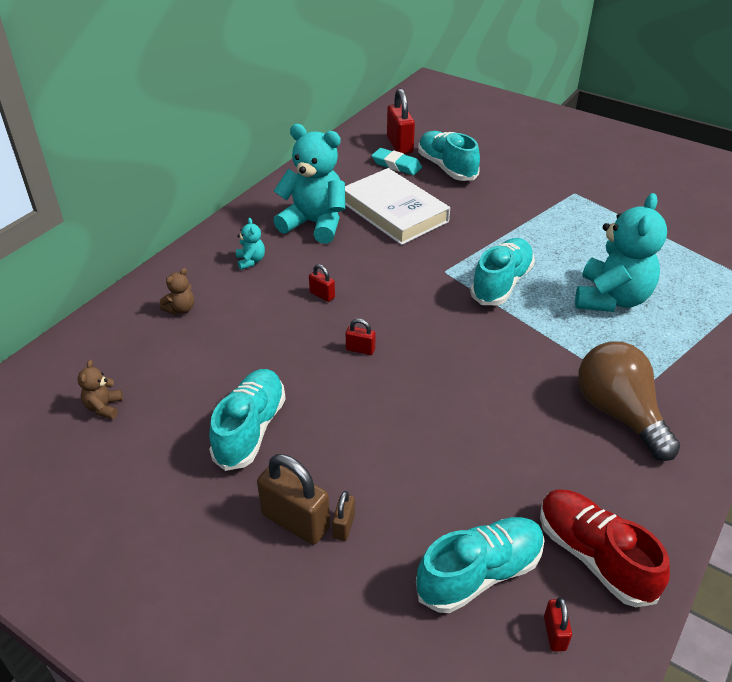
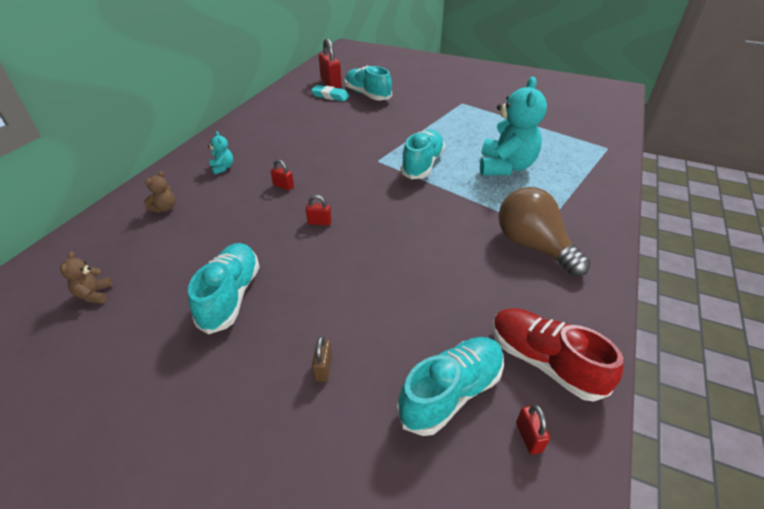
camera: 10 degrees left, 0 degrees up
(295, 521) = (278, 370): brown padlock -> none
(315, 224) = (272, 138): turquoise teddy bear -> none
(394, 212) = (333, 125): white book -> none

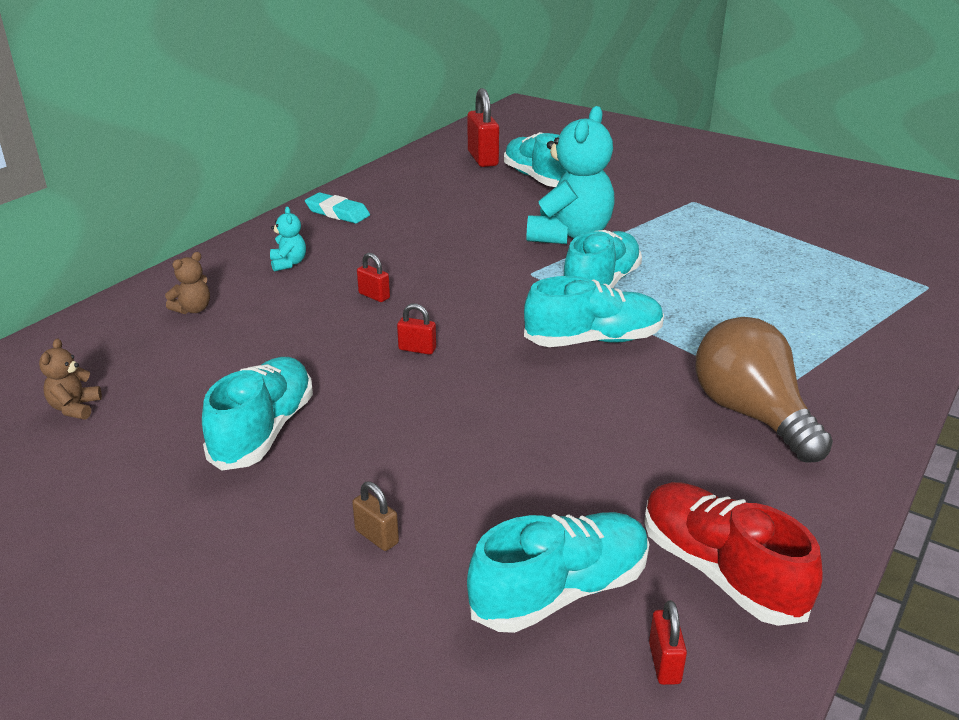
camera: 10 degrees right, 10 degrees down
(323, 368) = (376, 536): brown padlock -> brown padlock turned 60 degrees counterclockwise
(330, 96) = (477, 176): turquoise eraser -> turquoise eraser (337, 213)
(427, 204) = (593, 340): none -> turquoise shoe
(505, 167) = (739, 299): turquoise teddy bear -> turquoise teddy bear (569, 235)

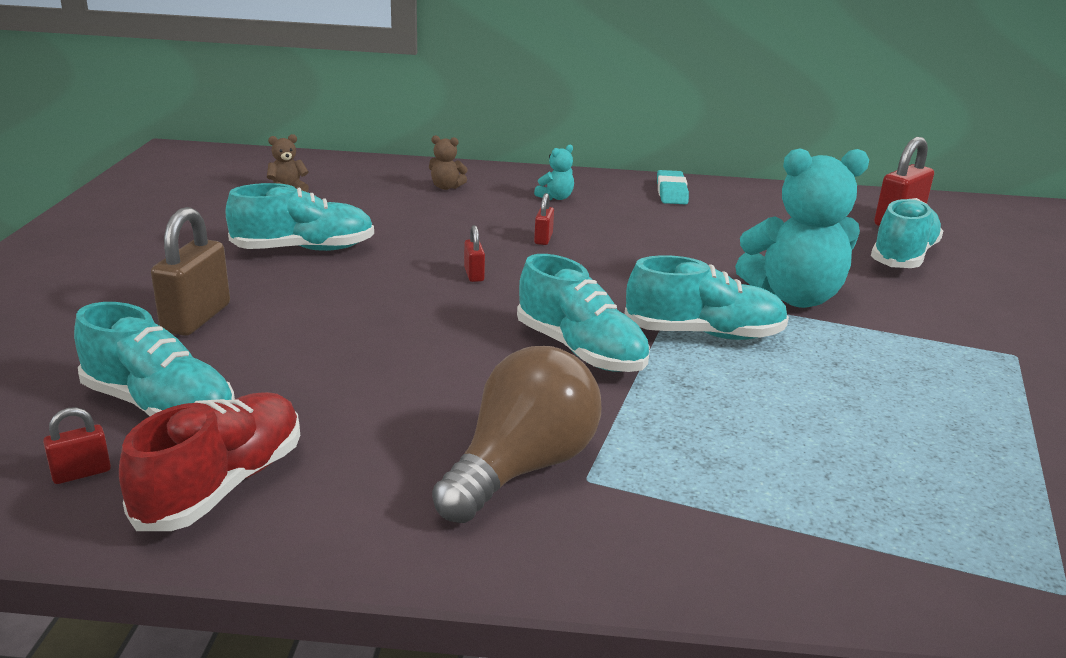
camera: 60 degrees right, 5 degrees down
(376, 536) = (196, 318): brown padlock -> brown padlock, size x1.98

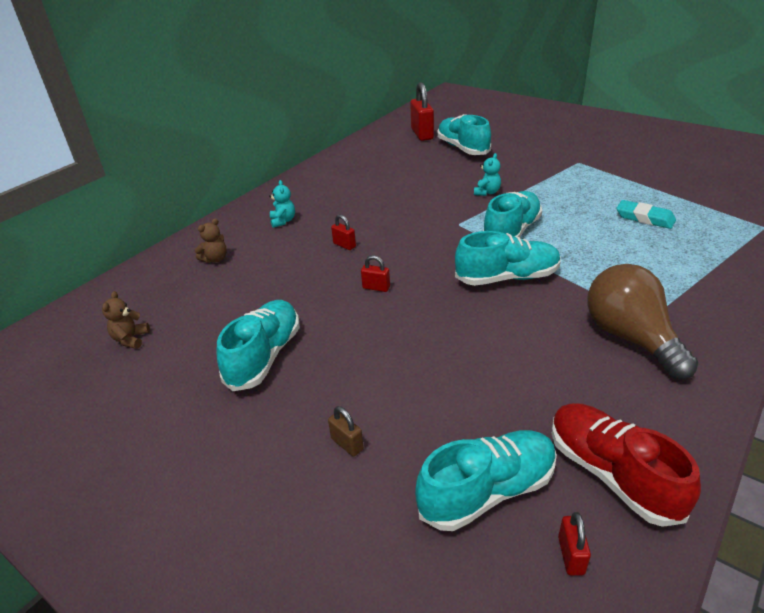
camera: 55 degrees left, 10 degrees up
(196, 318) = (347, 444): brown padlock -> brown padlock, size x0.50
(671, 192) = (318, 180): turquoise eraser -> turquoise eraser (644, 218)
(794, 297) = (487, 192): turquoise teddy bear -> turquoise teddy bear, size x0.43

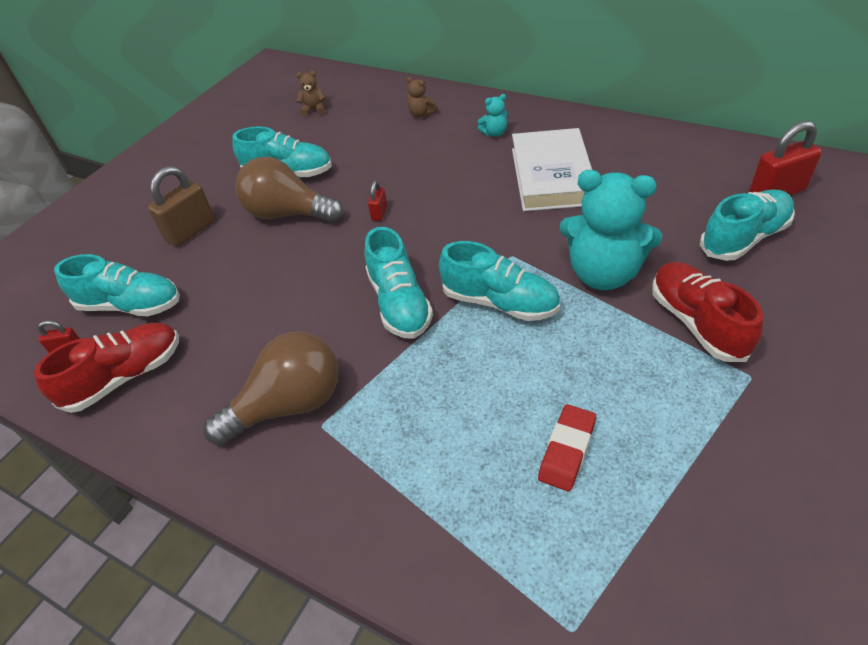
camera: 85 degrees right, 10 degrees up
(344, 245) = (453, 180): red padlock -> none
(347, 444) = (191, 231): brown padlock -> brown padlock, size x1.98
(349, 352) = (288, 214): none -> brown light bulb
(364, 200) = (551, 176): none -> white book
(487, 192) = (603, 274): turquoise teddy bear -> turquoise teddy bear, size x2.35
(487, 491) = (131, 305): turquoise shoe -> turquoise shoe turned 45 degrees counterclockwise
(536, 170) = (697, 323): none -> red shoe
(644, 218) = (567, 450): turquoise eraser -> red eraser

